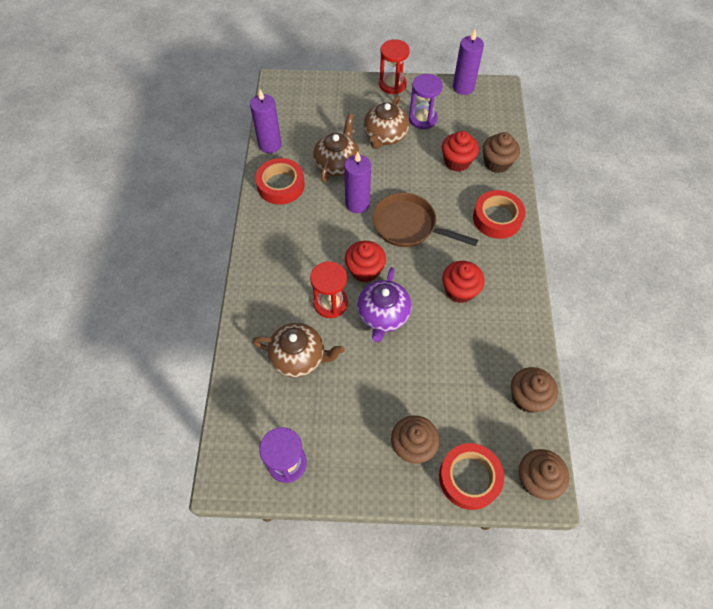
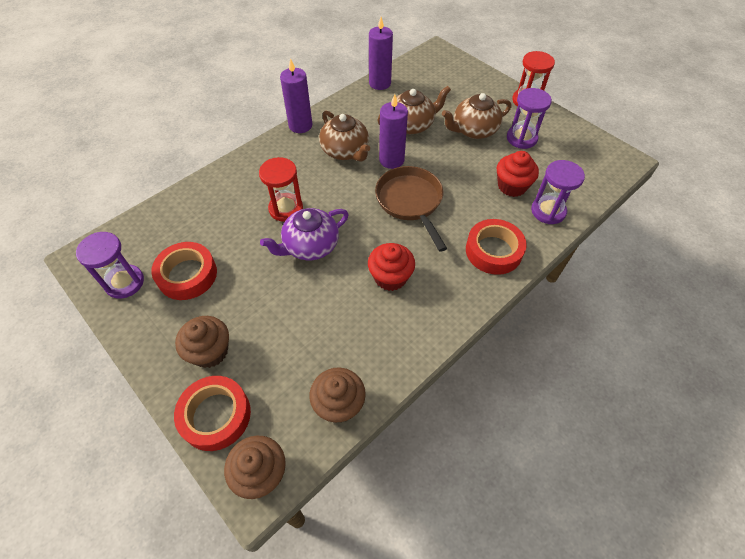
camera: 45 degrees right, 5 degrees down
(281, 185) = (353, 112): red tape -> red tape (187, 275)
(299, 357) = (220, 225): brown teapot -> brown teapot (345, 151)
(365, 270) = (338, 206): red cupcake -> none
(463, 87) = (589, 138): purple candle -> purple candle (300, 125)
(497, 163) = (548, 211): brown cupcake -> purple hourglass

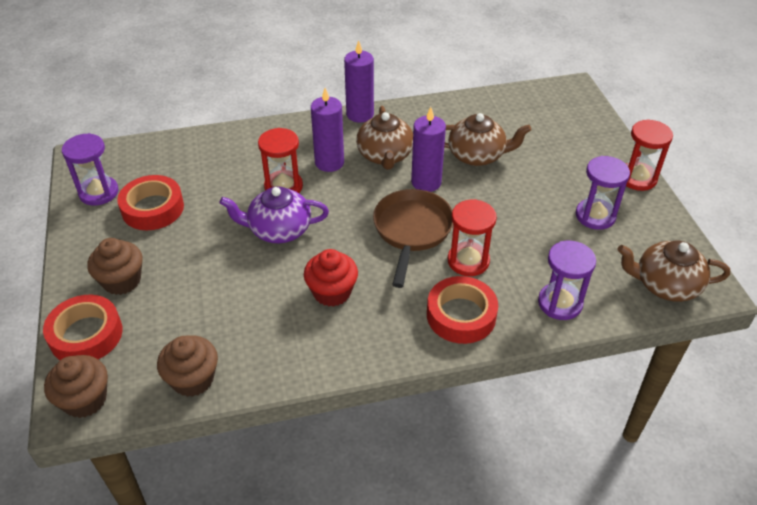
camera: 30 degrees right, 10 degrees down
(380, 83) = (477, 101): purple candle -> purple candle (329, 162)
(467, 207) = (468, 261): none -> red hourglass
(473, 130) = (544, 186): brown teapot -> brown teapot (665, 285)
(512, 186) = (539, 260): red cupcake -> none

